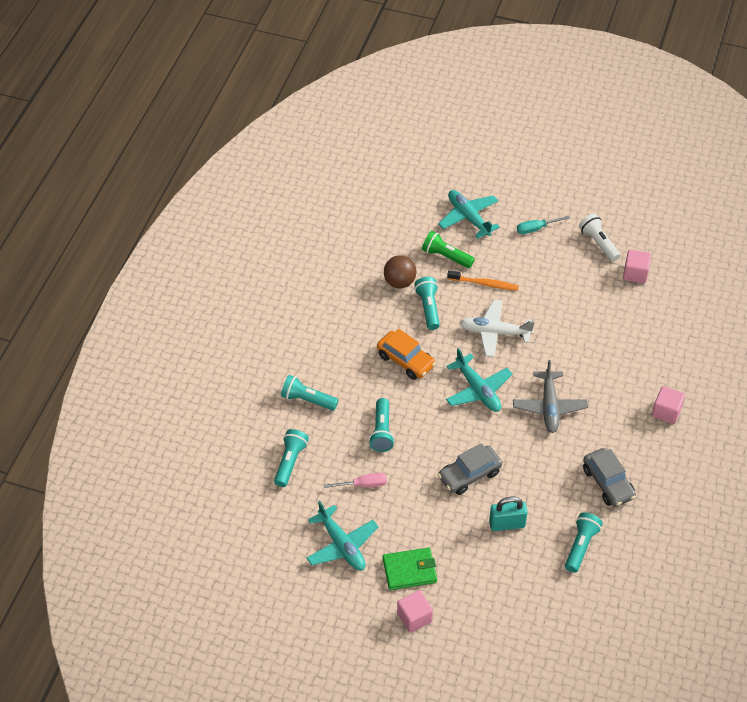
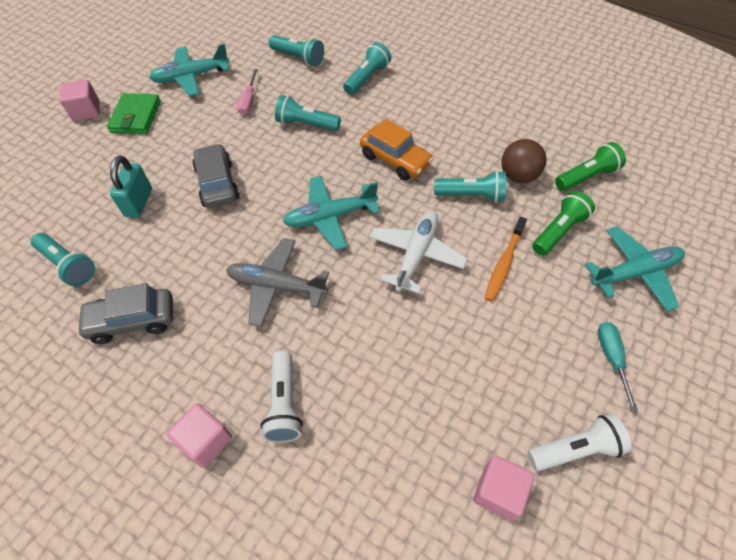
camera: 105 degrees right, 5 degrees up
(388, 243) = (587, 177): none -> green flashlight
(406, 360) = (395, 160): orange car -> orange car turned 105 degrees counterclockwise
(628, 379) = (284, 404): none -> white flashlight

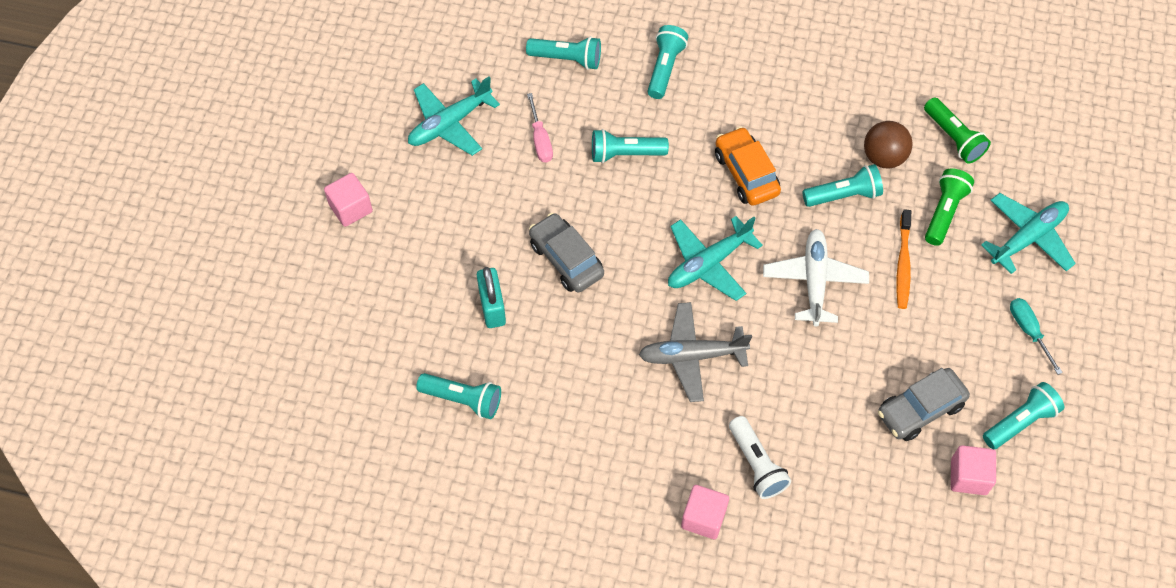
camera: 20 degrees left, 5 degrees up
(132, 321) = (568, 434): grey car -> grey car (920, 409)
(136, 116) = (417, 199): green wallet -> none
(395, 160) = (746, 173): orange car -> orange car turned 135 degrees counterclockwise
(576, 449) = (1020, 422): white flashlight -> turquoise flashlight
(587, 177) = (953, 138): green flashlight -> green flashlight turned 105 degrees clockwise

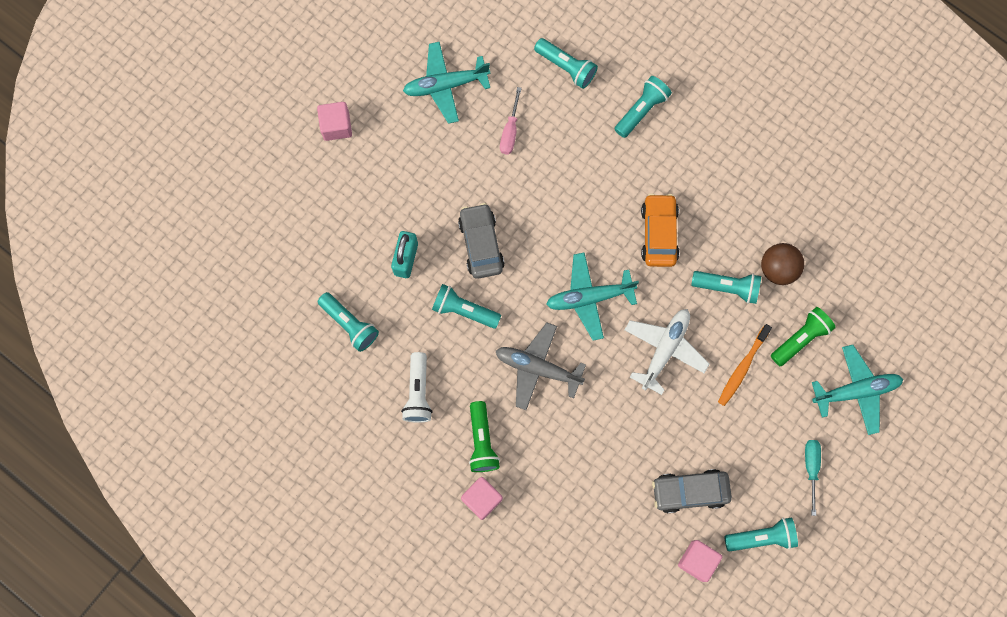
camera: 25 degrees right, 15 degrees up
(625, 154) = (571, 173): turquoise flashlight -> turquoise flashlight (464, 310)
(756, 464) = (542, 476): white flashlight -> white flashlight (418, 392)
(953, 138) = (845, 277): green flashlight -> green flashlight (482, 441)

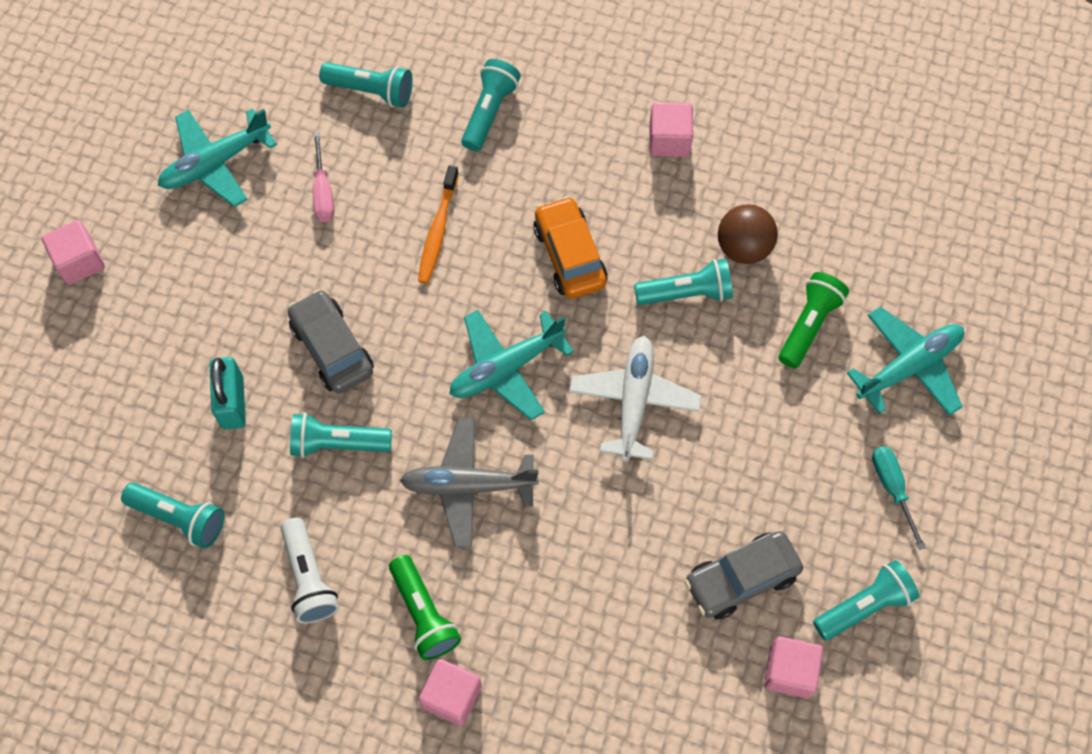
camera: 20 degrees left, 10 degrees down
(742, 367) = (747, 388): orange toothbrush -> orange toothbrush (438, 230)
(757, 173) = (669, 140): none -> pink cube

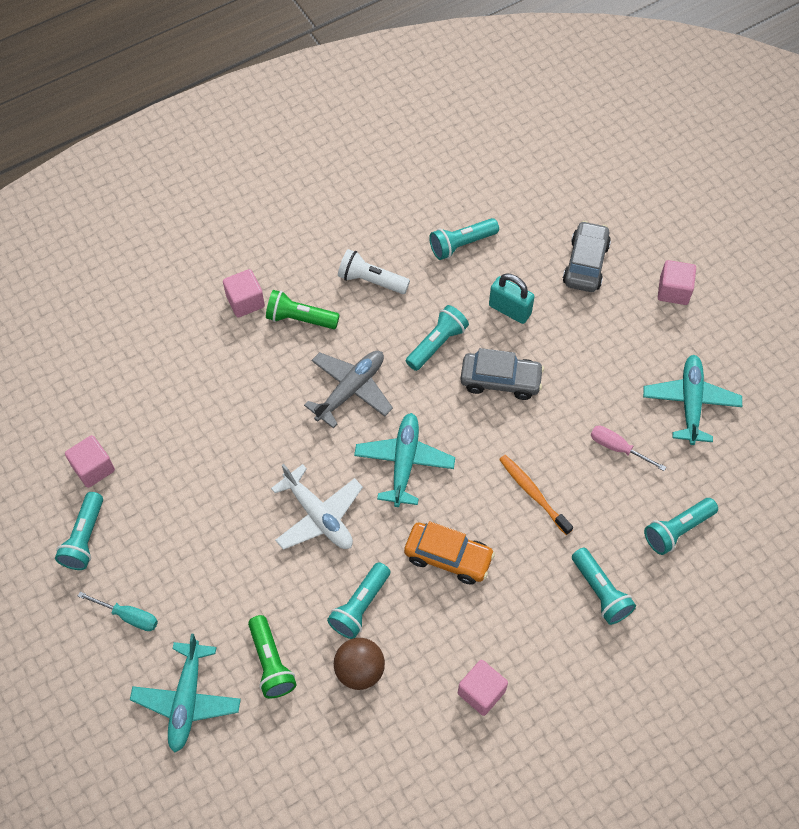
camera: 130 degrees right, 5 degrees down
(741, 579) = (163, 486): grey car -> grey car (585, 263)

